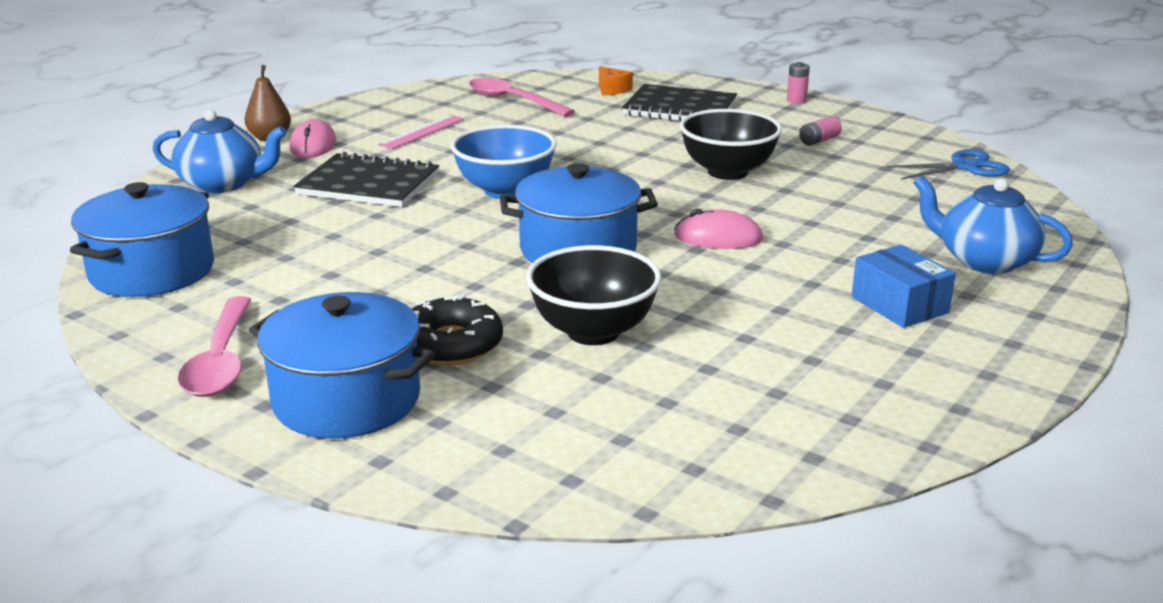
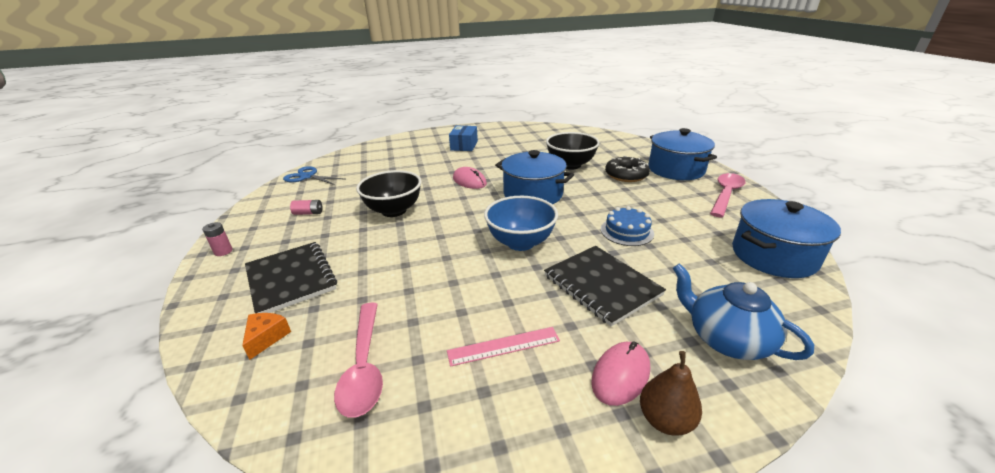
camera: 140 degrees left, 5 degrees up
(376, 242) = (627, 231): none -> blue cake
(984, 261) = (409, 148): blue teapot -> none

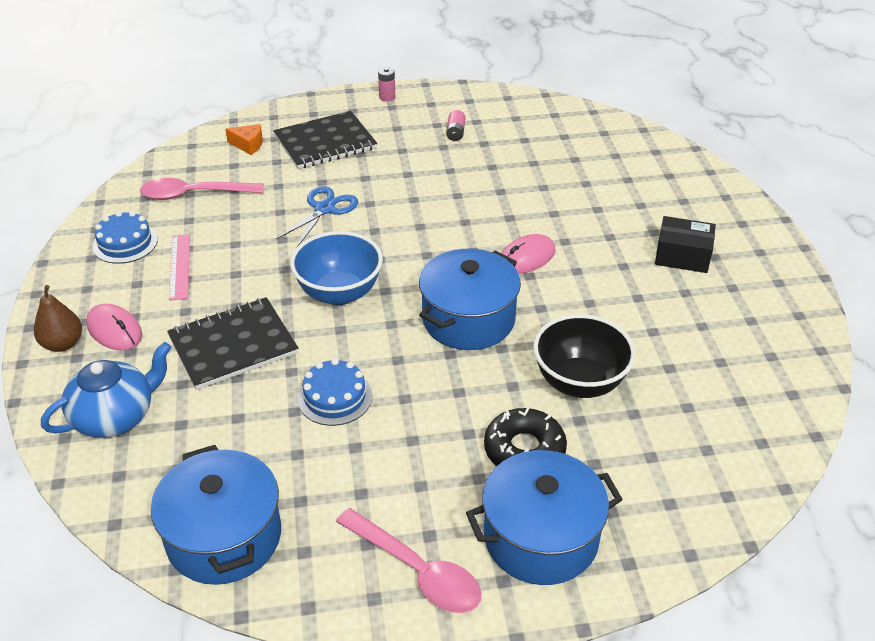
camera: 95 degrees right, 10 degrees up
(307, 176) = (562, 116): blue scissors -> blue scissors (324, 209)
(394, 210) = (447, 193): black bowl -> none
(464, 145) = (682, 256): blue box -> black box
(464, 413) = (125, 243): none -> blue cake

